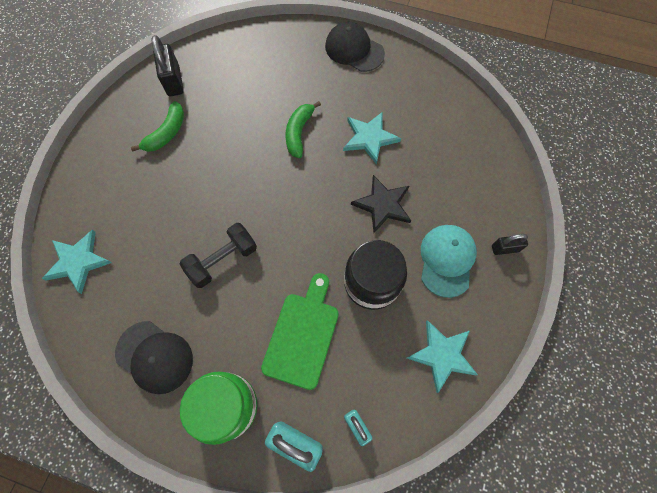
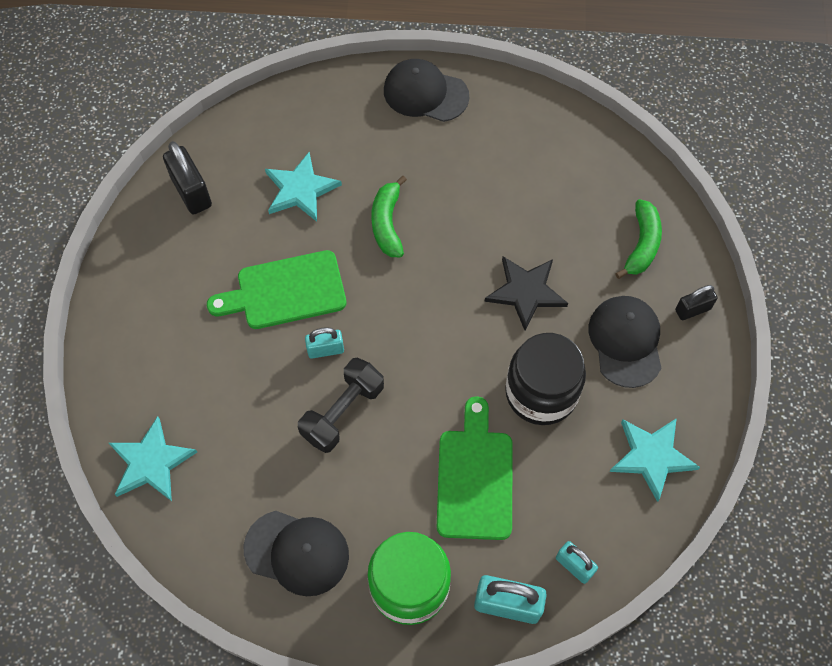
camera: 15 degrees left, 5 degrees down
(167, 133) = (208, 265): green banana -> green banana (642, 244)
(212, 163) = (285, 291): none -> green cutting board
(226, 211) = (325, 350): none -> turquoise padlock
(369, 138) = (483, 209): turquoise star -> turquoise star (300, 189)
(447, 260) = (625, 342): turquoise cap -> black cap

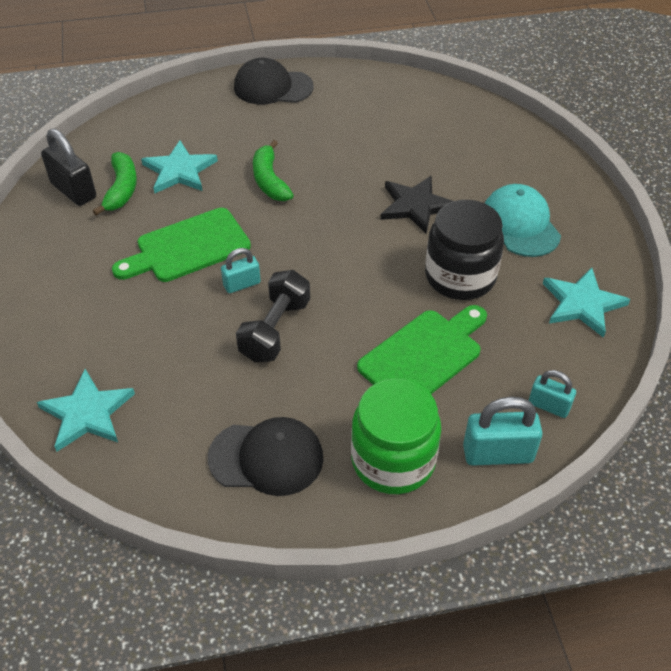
camera: 15 degrees left, 15 degrees down
(474, 478) = (424, 355): green cutting board -> green cutting board turned 60 degrees clockwise
(625, 342) = (520, 224): black cap -> turquoise cap
(642, 244) = (504, 154): green banana -> green banana (122, 189)
(692, 309) = (568, 191): black padlock -> none

